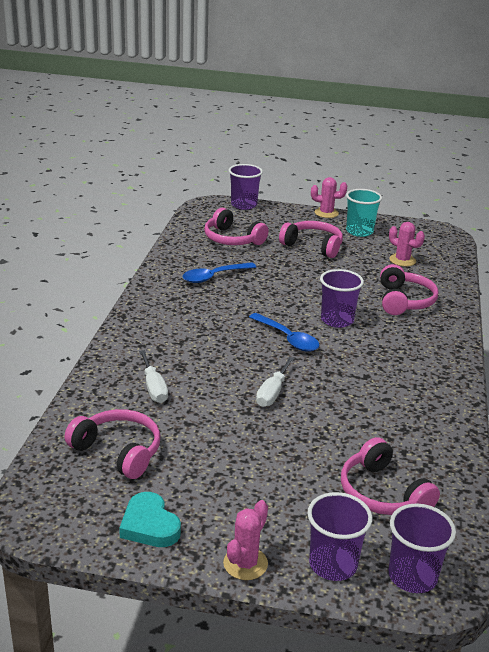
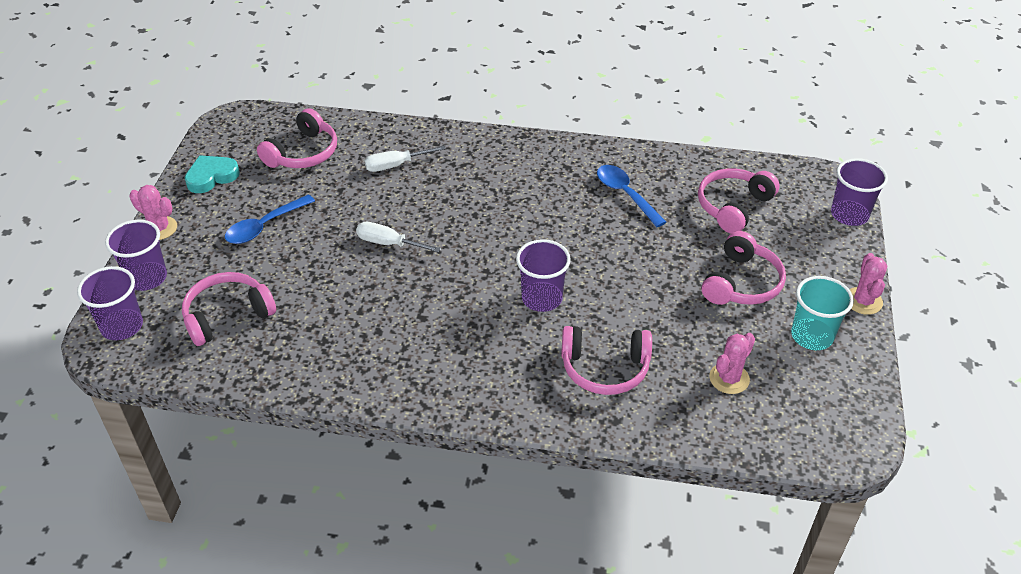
camera: 90 degrees right, 15 degrees up
(288, 338) = (494, 255): blue spoon -> blue spoon (264, 226)

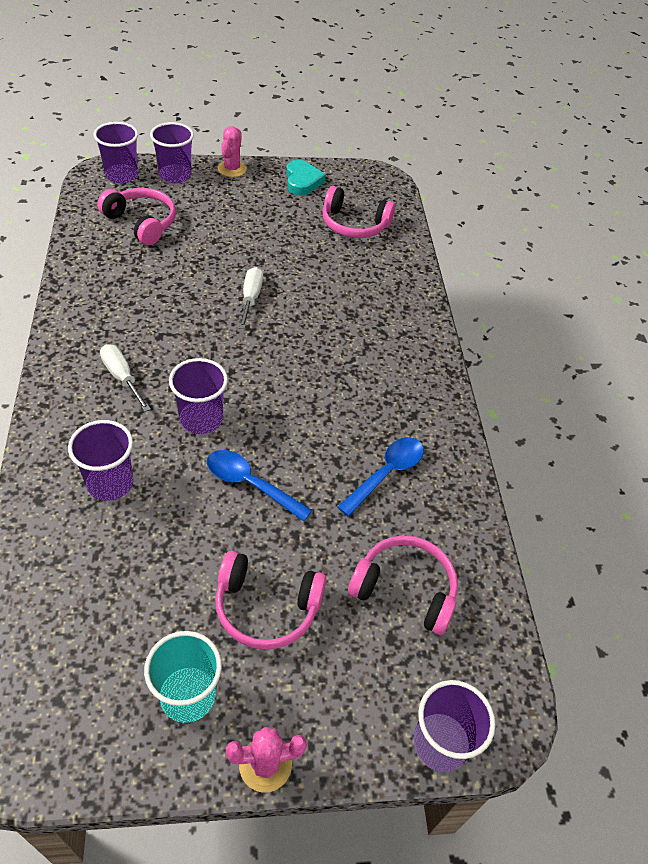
camera: 70 degrees right, 5 degrees up
(211, 177) = (302, 181): turquoise heart -> turquoise heart turned 45 degrees clockwise
(264, 226) = (251, 221): blue spoon -> blue spoon (250, 484)
(396, 165) = (361, 285): white screwdriver -> white screwdriver (122, 377)
(605, 368) = (110, 483): pink headphones -> purple cup
(729, 378) = (106, 603): pink cactus -> none

